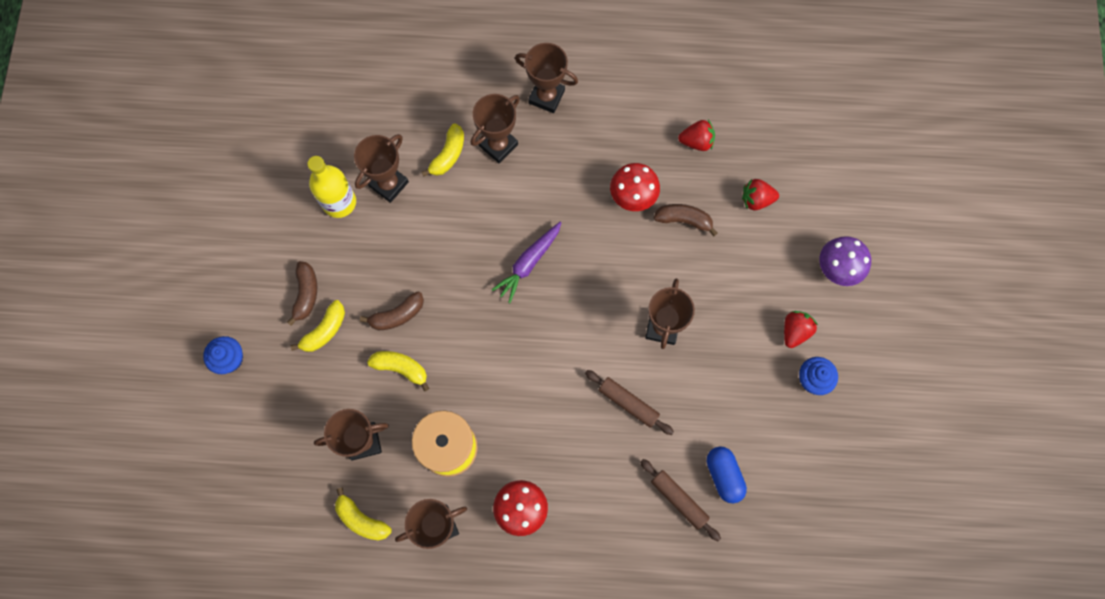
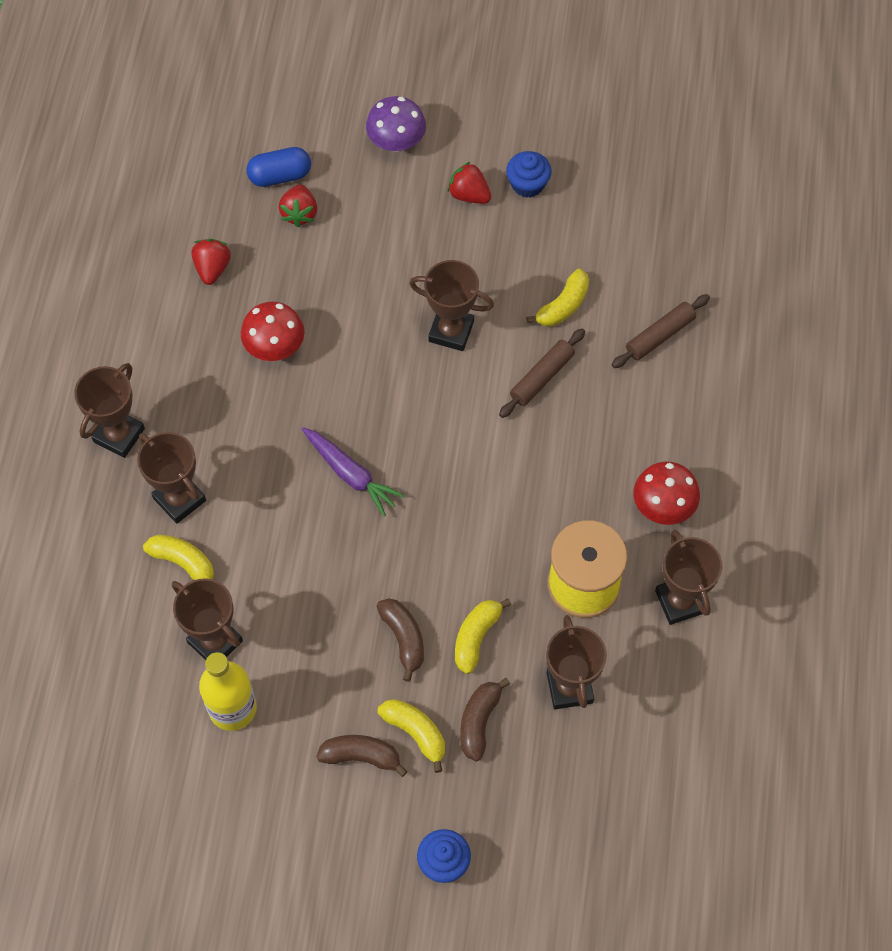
camera: 85 degrees left, 10 degrees down
(362, 519) = (669, 693): yellow banana -> yellow banana (563, 306)
(683, 220) = (315, 294): brown banana -> brown banana (479, 721)
(724, 475) = (634, 287): blue capsule -> blue capsule (280, 176)

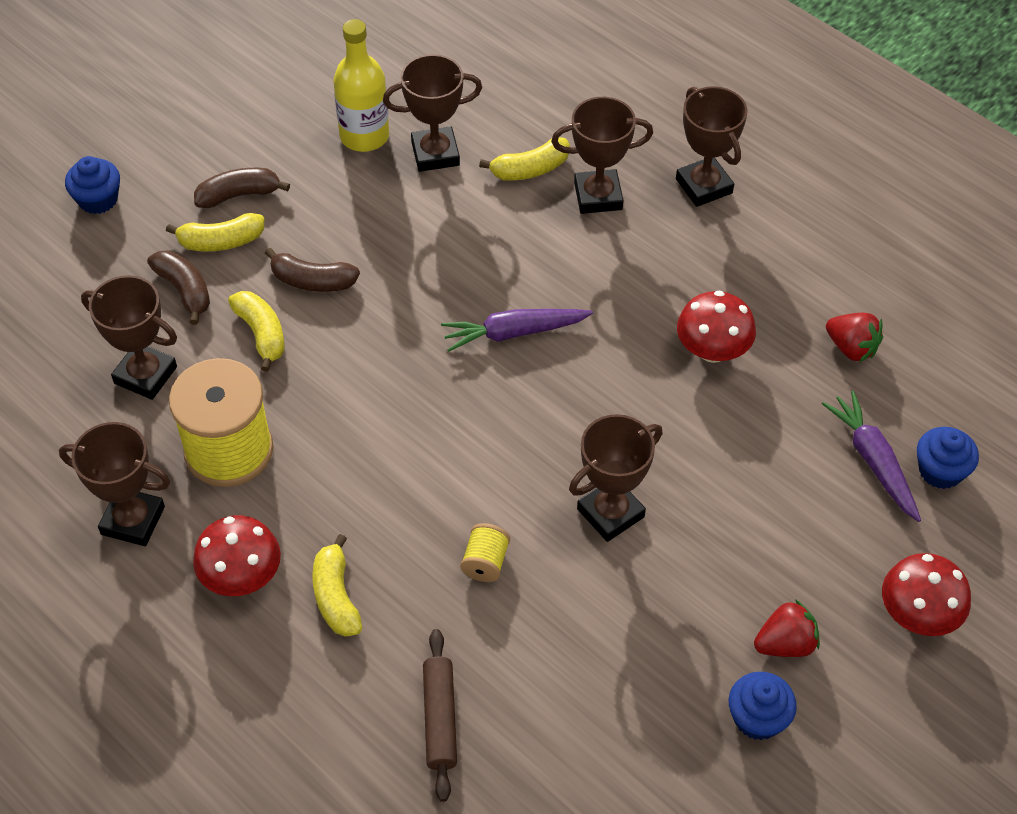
camera: 125 degrees right, 10 degrees down
(280, 176) = (940, 471): blue capsule -> blue cupcake
(299, 213) = (873, 461): red strawberry -> purple carrot
(361, 756) = (239, 195): brown banana -> brown banana turned 150 degrees counterclockwise
(396, 141) = (918, 614): purple mushroom -> red mushroom
(541, 377) = (485, 562): brown rolling pin -> yellow spool
(563, 306) = (558, 643): yellow banana -> yellow banana (336, 596)

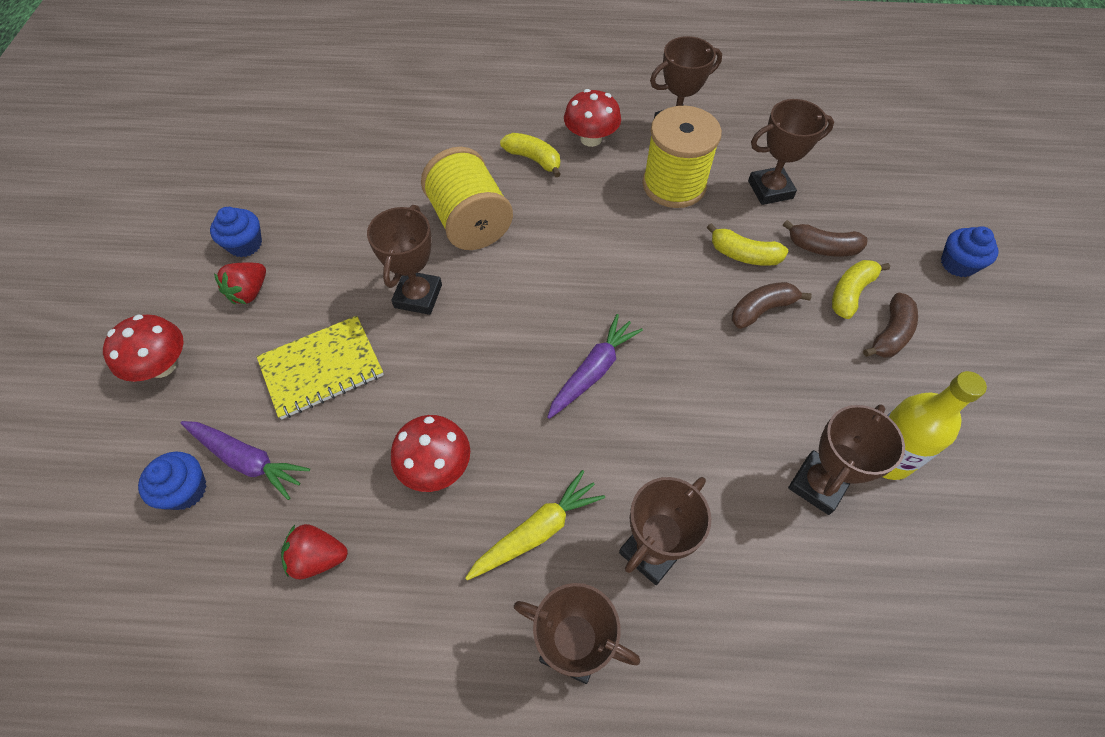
camera: 140 degrees right, 5 degrees up
(439, 719) = (425, 145): brown rolling pin -> none
(485, 562) = (470, 222): yellow spool -> yellow spool, size x2.30
(530, 169) = (732, 533): yellow banana -> none
(669, 258) = (537, 531): none -> yellow carrot
(757, 501) = (322, 368): none -> yellow notebook

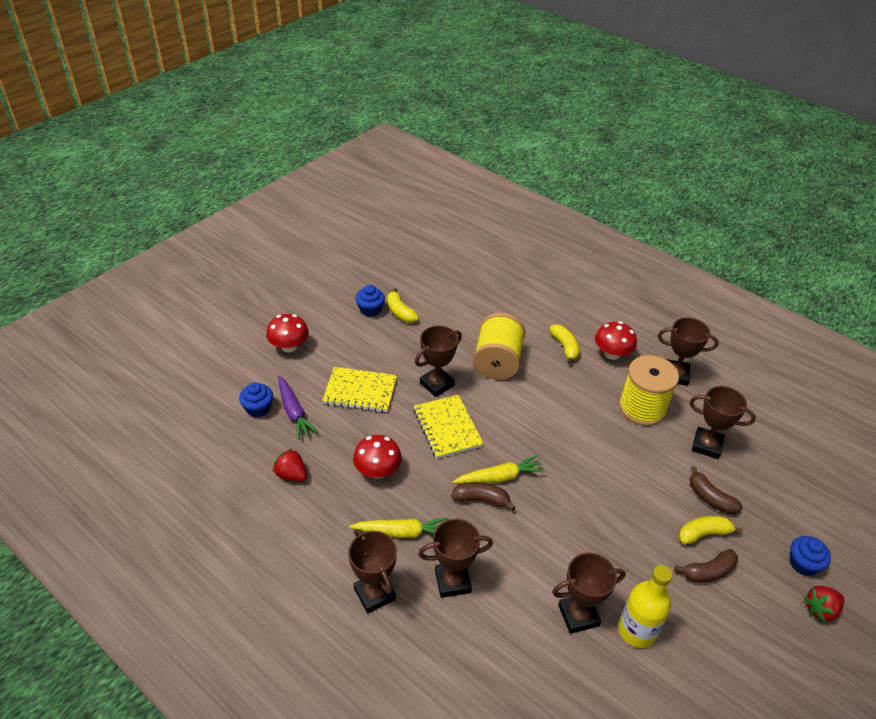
camera: 35 degrees right, 15 degrees down
(249, 292) = (354, 334): red strawberry -> red strawberry (820, 609)
(478, 347) = (447, 428): none -> yellow notebook
(593, 371) = (499, 477): purple carrot -> yellow carrot
(744, 255) = (651, 471): yellow banana -> yellow banana (400, 312)
(762, 310) = (633, 507): brown banana -> brown banana (481, 499)

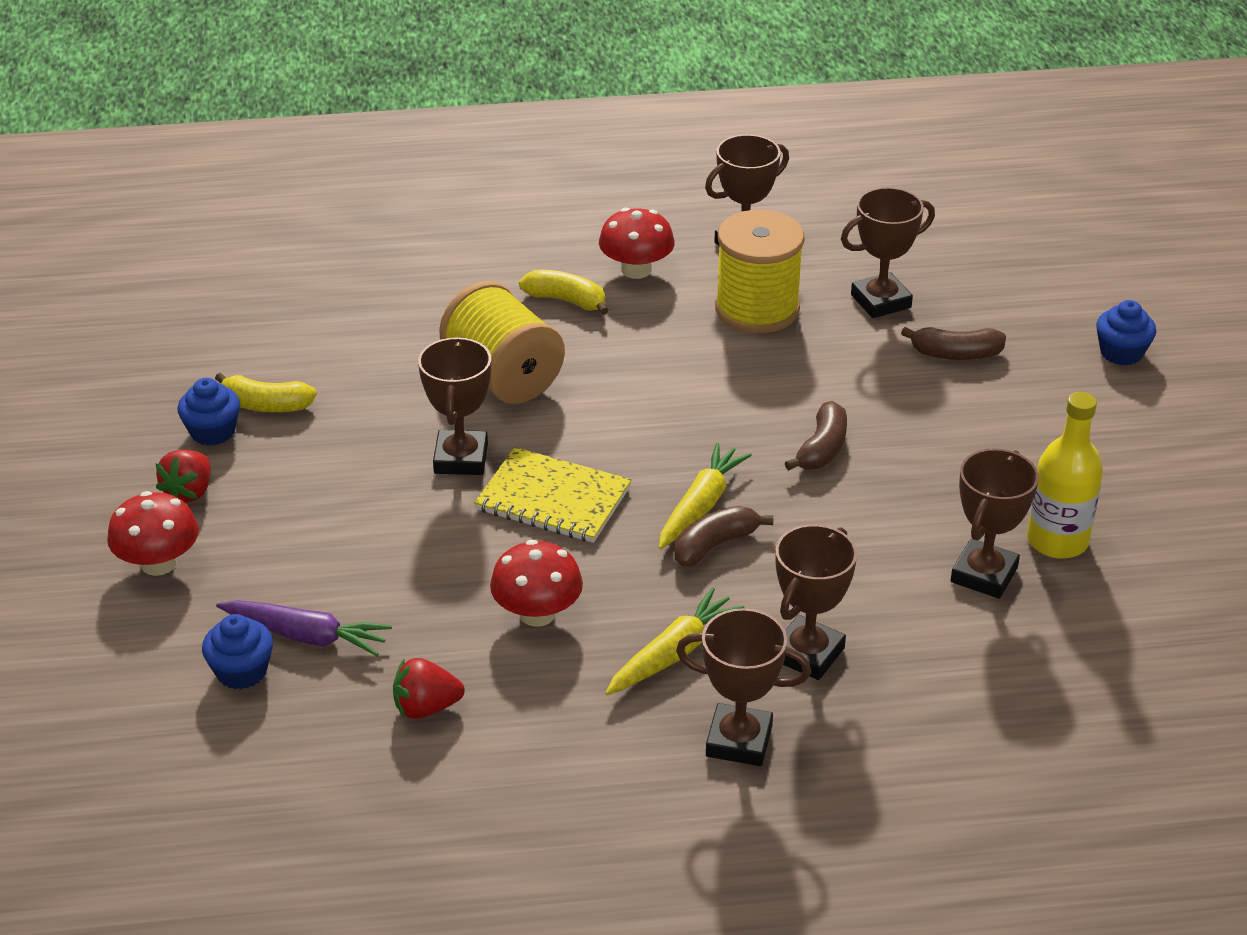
camera: 45 degrees left, 5 degrees down
(360, 391) = (364, 542): yellow notebook -> none
(704, 534) = (996, 395): yellow banana -> none
(708, 571) = (1048, 429): brown banana -> brown banana (822, 449)
(820, 609) = (1188, 384): red strawberry -> red strawberry (189, 492)

